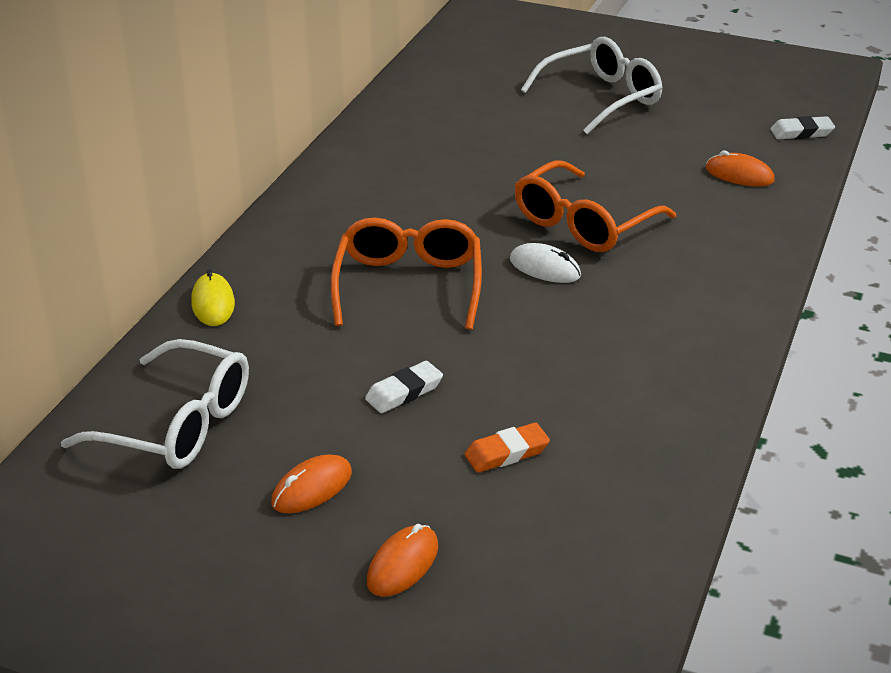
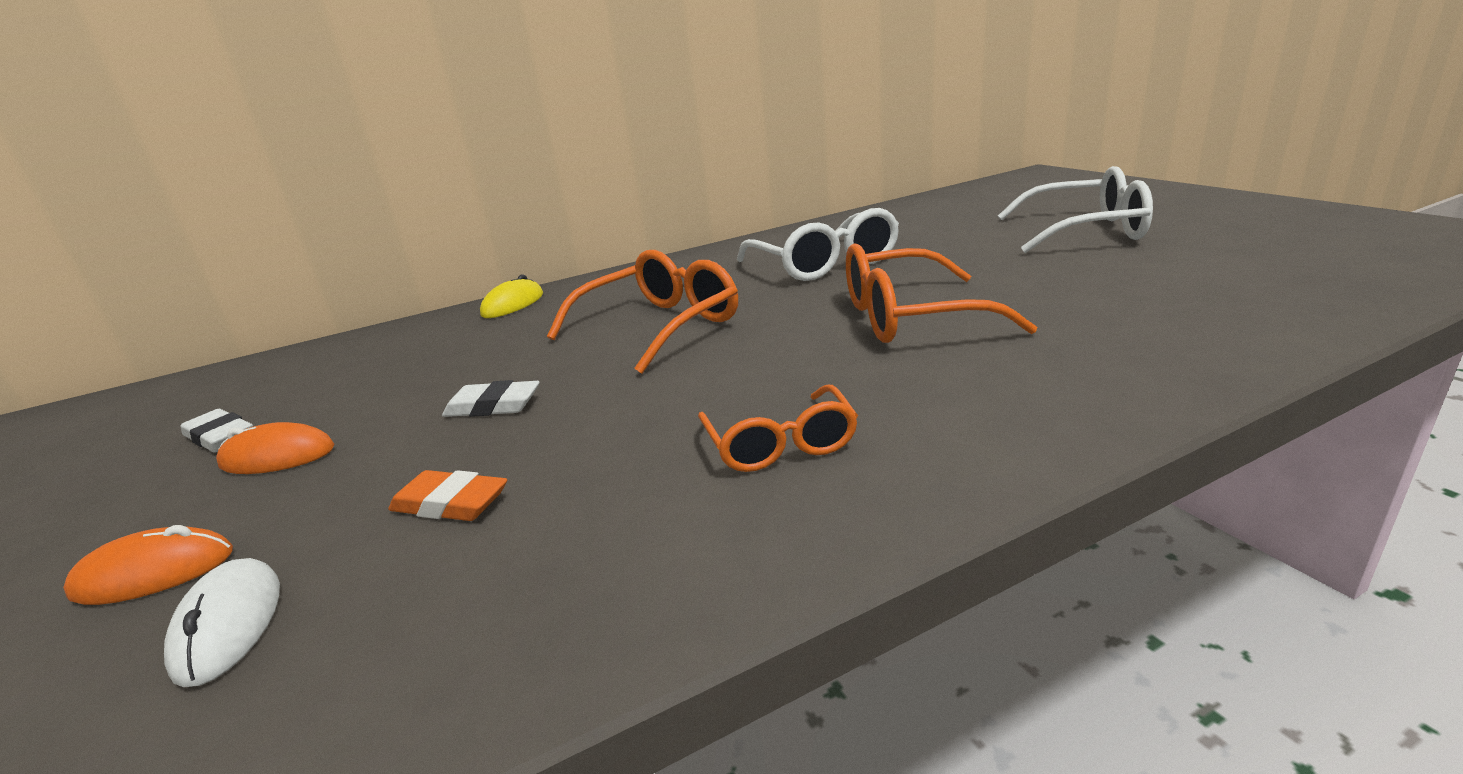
camera: 45 degrees right, 10 degrees down
(178, 424) = (330, 372): white glasses -> white glasses (825, 264)
(545, 268) = (804, 344): white mouse -> white mouse (229, 624)
(633, 344) = (780, 444): none -> orange glasses
(739, 175) = (1194, 312): orange mouse -> none
(801, 132) = (1361, 288): white eraser -> white eraser (221, 437)

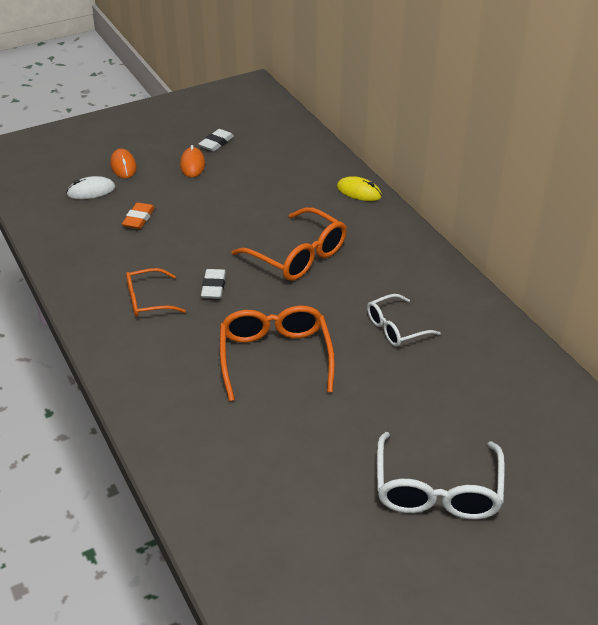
camera: 85 degrees right, 15 degrees up
(493, 406) = (216, 213): white eraser -> white eraser (213, 287)
(825, 264) = (395, 328): white glasses -> white glasses, size x0.61

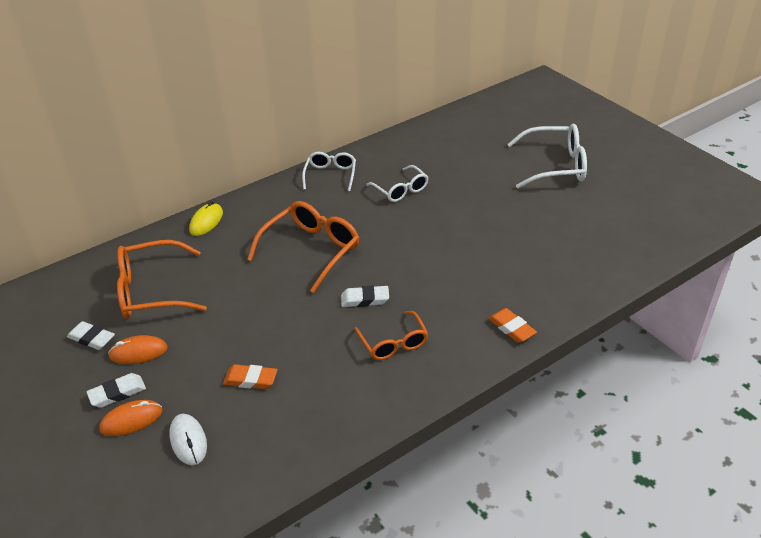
camera: 95 degrees left, 0 degrees up
(136, 385) = (511, 328): none -> orange eraser
(153, 158) = (117, 393): none -> white eraser
(275, 356) = (450, 249): orange glasses -> orange glasses (151, 291)
(432, 274) = (330, 175): none -> white glasses

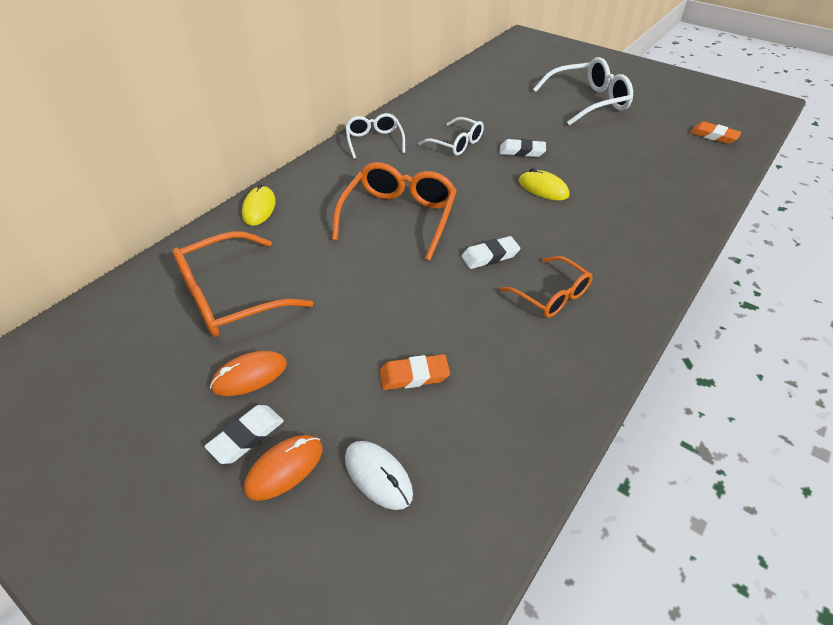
camera: 20 degrees left, 5 degrees up
(92, 338) = (176, 373): white eraser -> white eraser (522, 151)
(450, 247) = (543, 188): none -> yellow mouse
(511, 328) = (659, 254): orange eraser -> orange eraser (714, 136)

